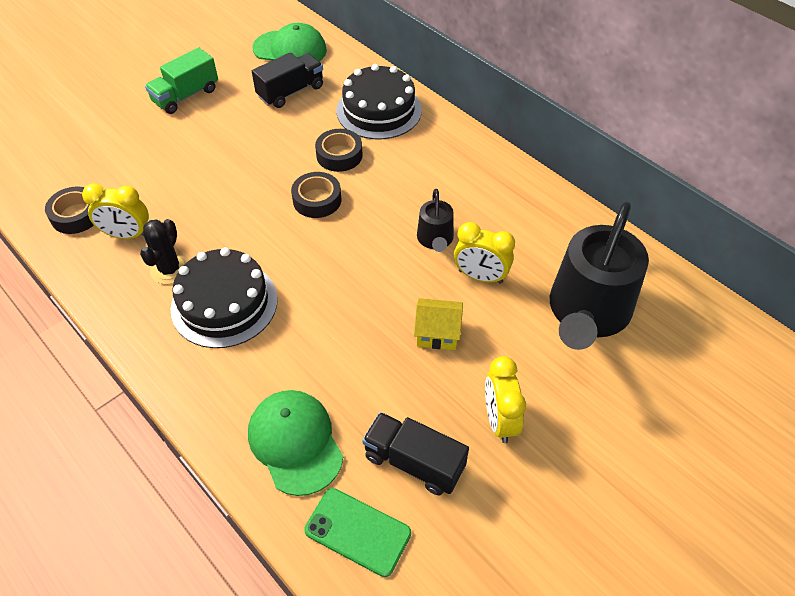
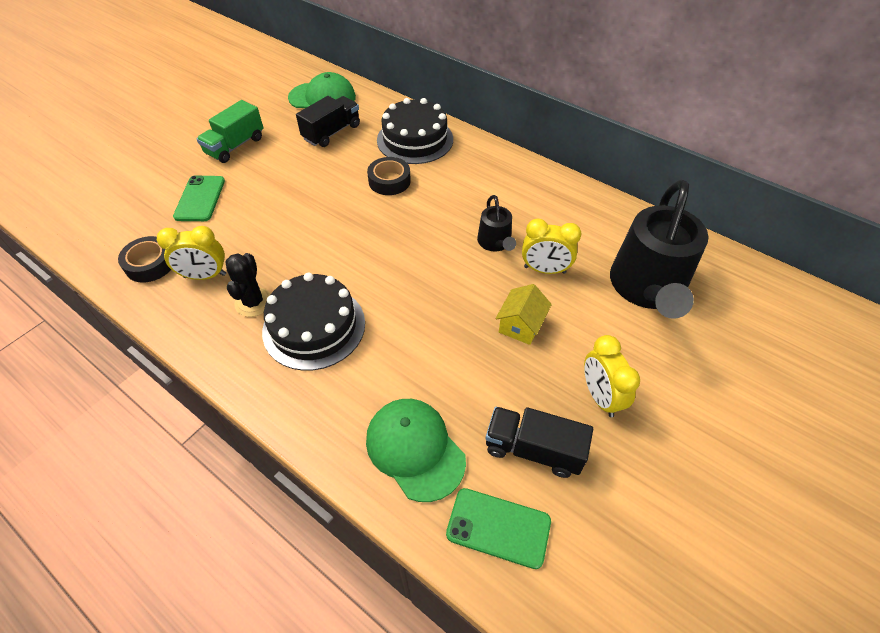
camera: 10 degrees left, 0 degrees up
(138, 151) = (200, 198): none -> green phone
(317, 200) = (379, 222): black tape -> none
(437, 333) = (520, 325): yellow house -> yellow house turned 60 degrees counterclockwise

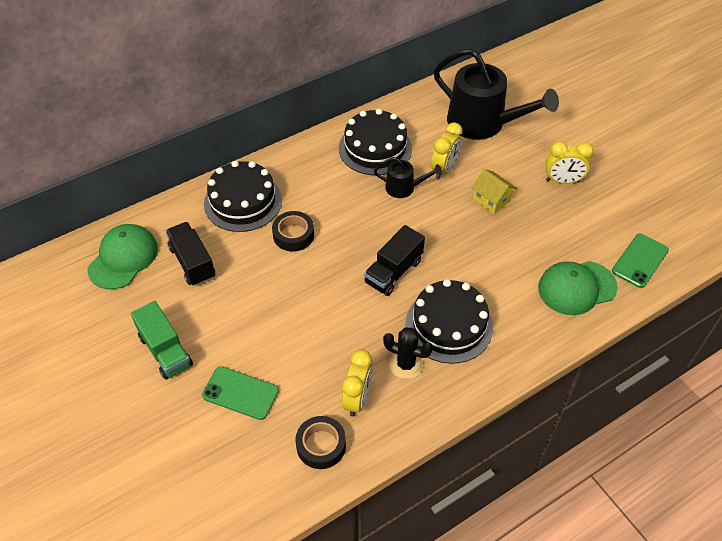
camera: 70 degrees left, 0 degrees up
(533, 449) = (592, 227): black truck -> black truck (393, 272)
(539, 206) = (375, 148): none -> black cake

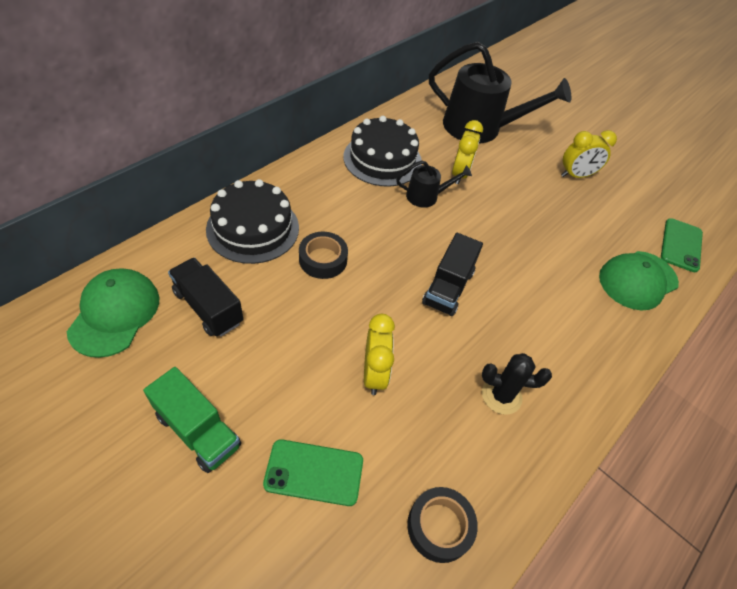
camera: 20 degrees left, 0 degrees up
(357, 399) = (462, 451): yellow clock -> yellow clock (374, 374)
(449, 325) = (530, 340): black cake -> none
(491, 200) = (518, 200): yellow house -> none

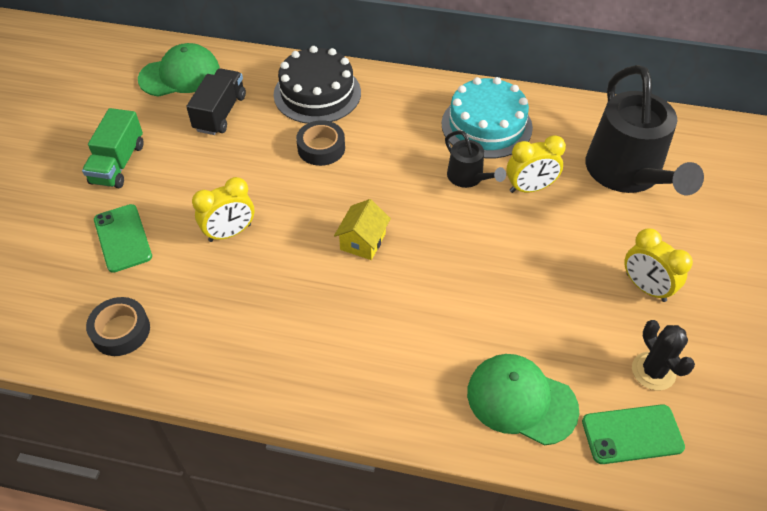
camera: 65 degrees right, 0 degrees up
(382, 159) = (486, 125): black cake -> turquoise cake
(448, 287) = (363, 241): black truck -> yellow house
(501, 395) = (269, 327): black cactus -> black cactus (653, 371)

